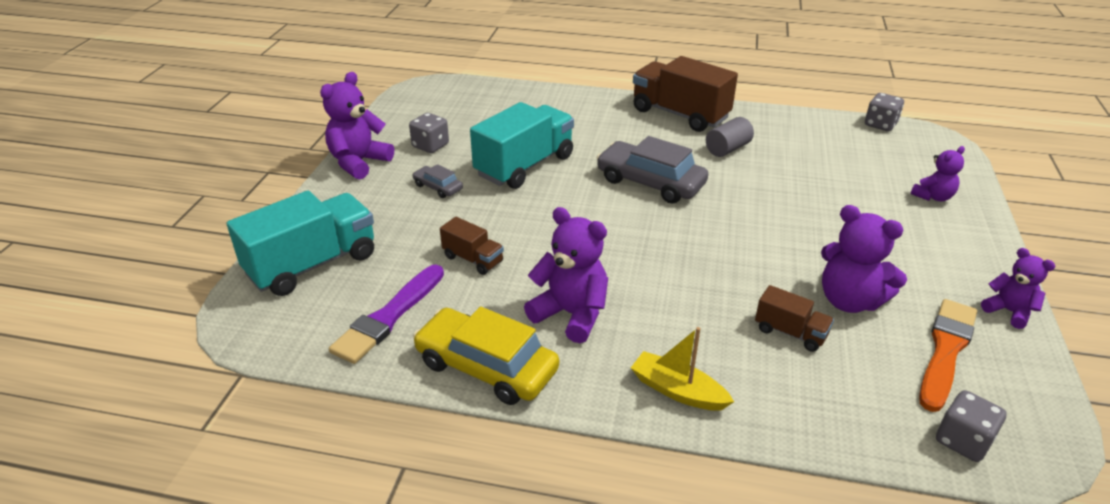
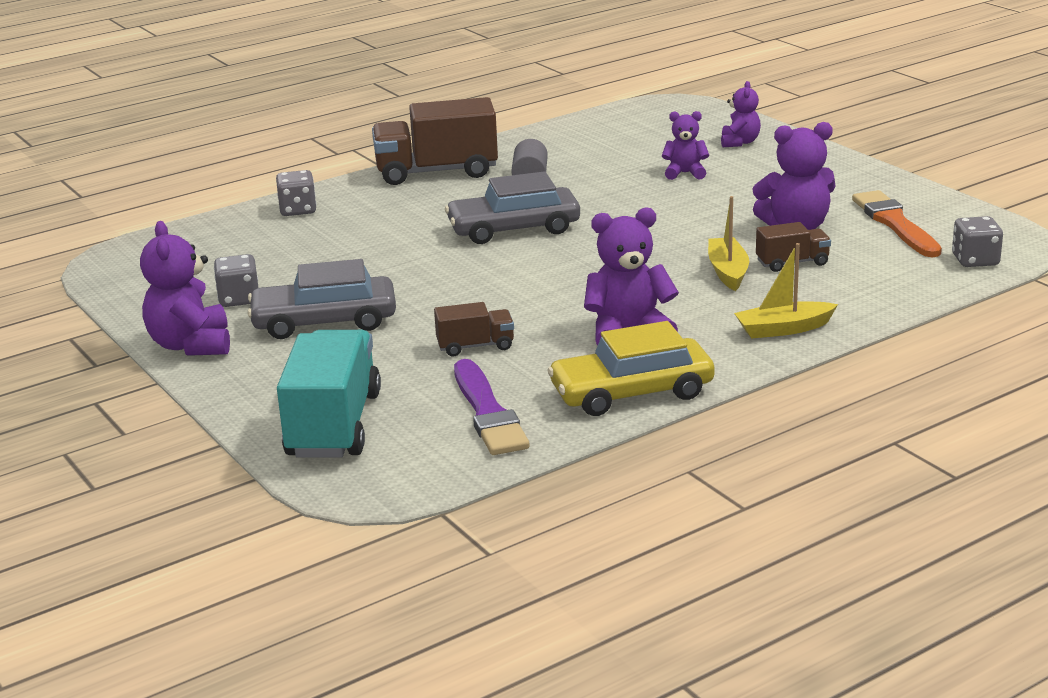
camera: 45 degrees left, 10 degrees down
(438, 187) = (324, 321): grey car -> grey car, size x2.03
(524, 166) = (374, 269): turquoise truck -> none
(727, 308) = (728, 272): none -> yellow boat
(880, 124) = (618, 111): grey dice -> grey dice (298, 210)
(1009, 311) = (894, 185): purple teddy bear -> purple teddy bear (685, 173)

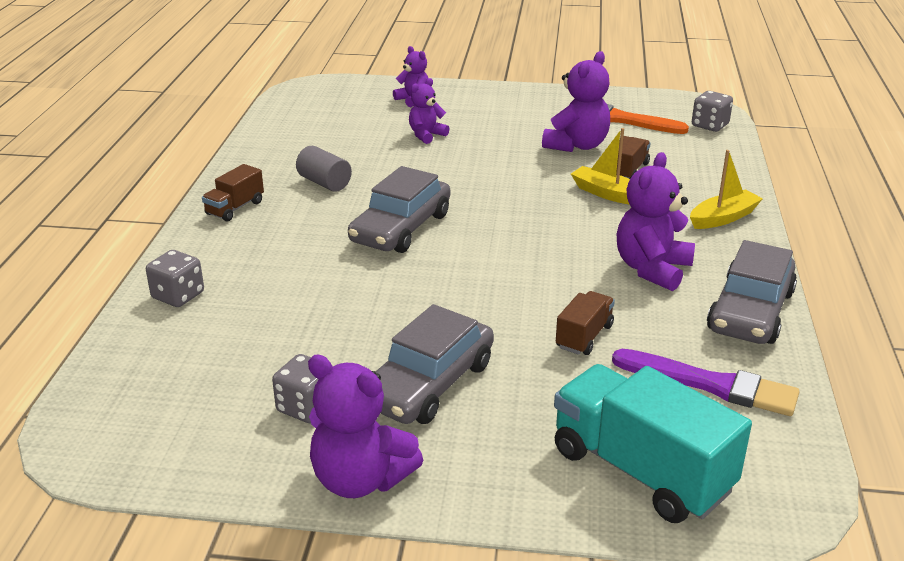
camera: 50 degrees left, 5 degrees up
(436, 172) = (235, 208): brown truck -> brown truck, size x0.50
(631, 392) = (750, 311): yellow car -> grey car
(783, 329) = (723, 218): yellow boat -> yellow boat turned 150 degrees counterclockwise

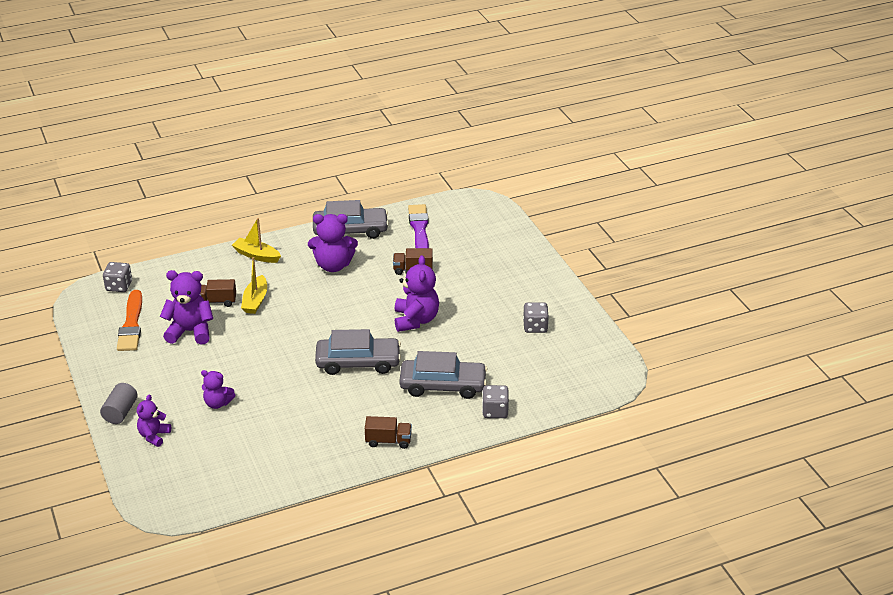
camera: 120 degrees left, 5 degrees up
(324, 183) = (325, 418): grey cylinder -> grey cylinder (120, 412)
(360, 479) = (560, 295): purple teddy bear -> purple teddy bear (416, 320)
(428, 384) = (488, 300): grey car -> grey car (443, 385)
(641, 470) = (490, 234): turquoise truck -> none

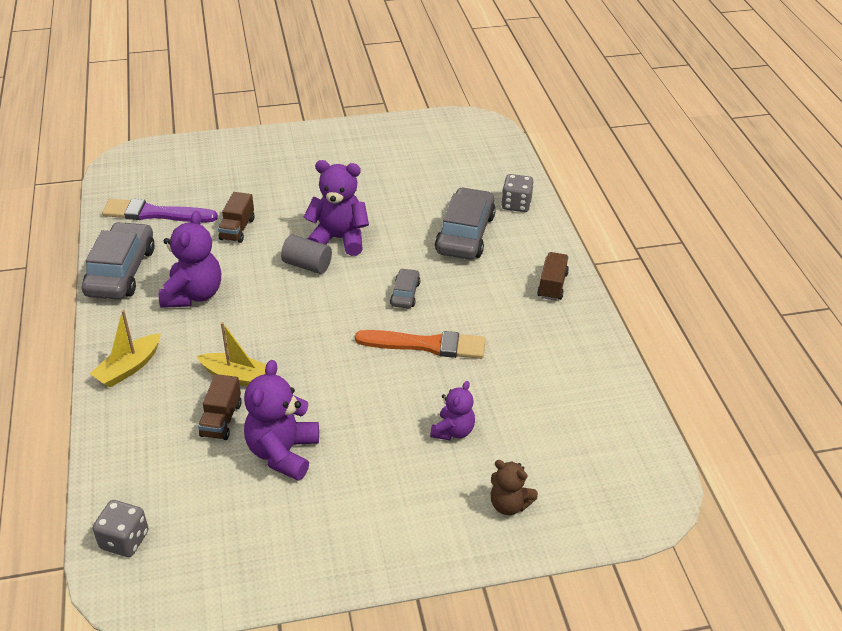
camera: 80 degrees left, 5 degrees up
(120, 412) = (449, 544): grey cylinder -> grey cylinder (307, 265)
(131, 324) = (237, 525): orange brush -> orange brush (426, 345)
(154, 436) = (509, 504): purple teddy bear -> brown teddy bear
(358, 362) = (405, 294): grey car -> grey car, size x0.49
(535, 327) = (383, 158): grey dice -> none

